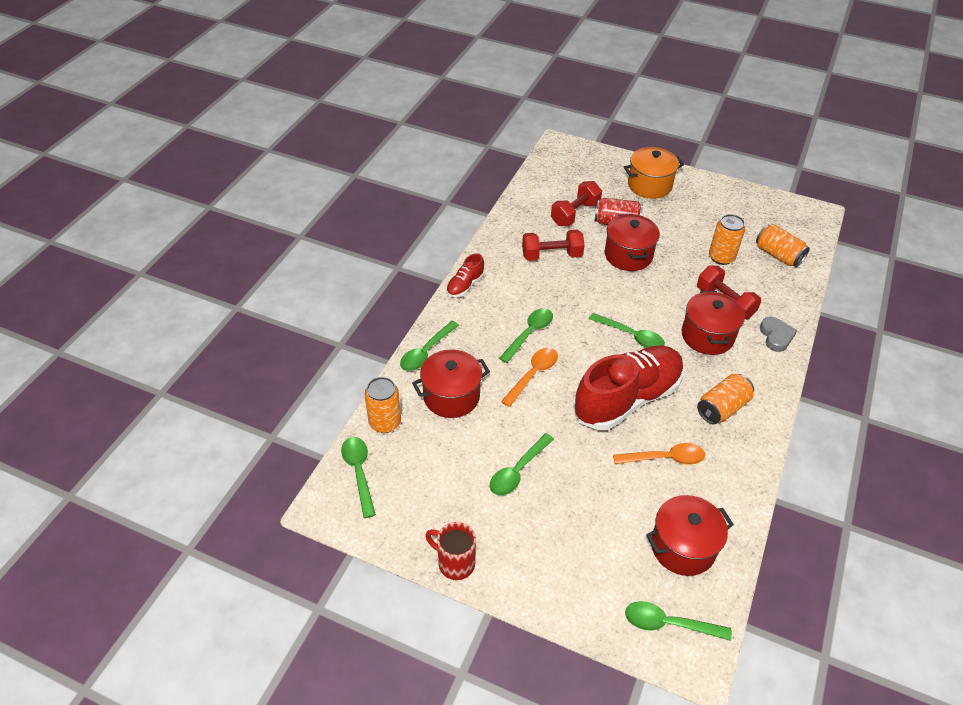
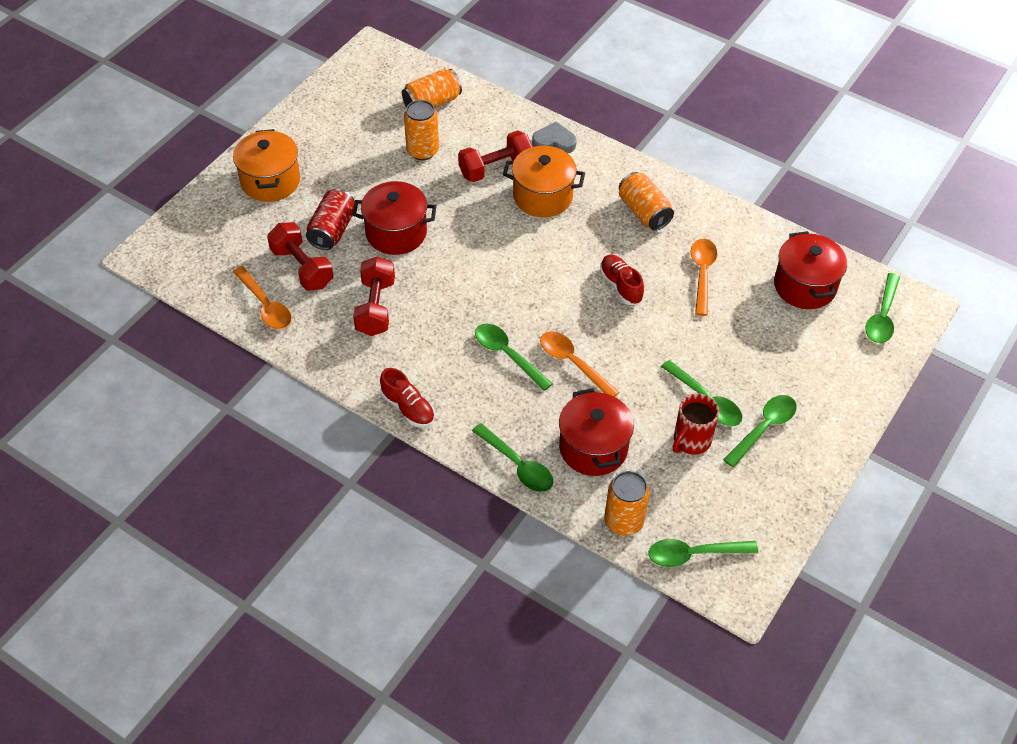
camera: 80 degrees left, 5 degrees up
(455, 563) = (815, 474): red mug -> red mug (691, 441)
(535, 202) = (265, 305): none -> orange spoon
(627, 399) = (620, 286): red shoe -> red shoe, size x0.44
(631, 336) = (529, 261): green spoon -> green spoon (763, 428)
(707, 336) = (542, 196): red pot -> orange pot

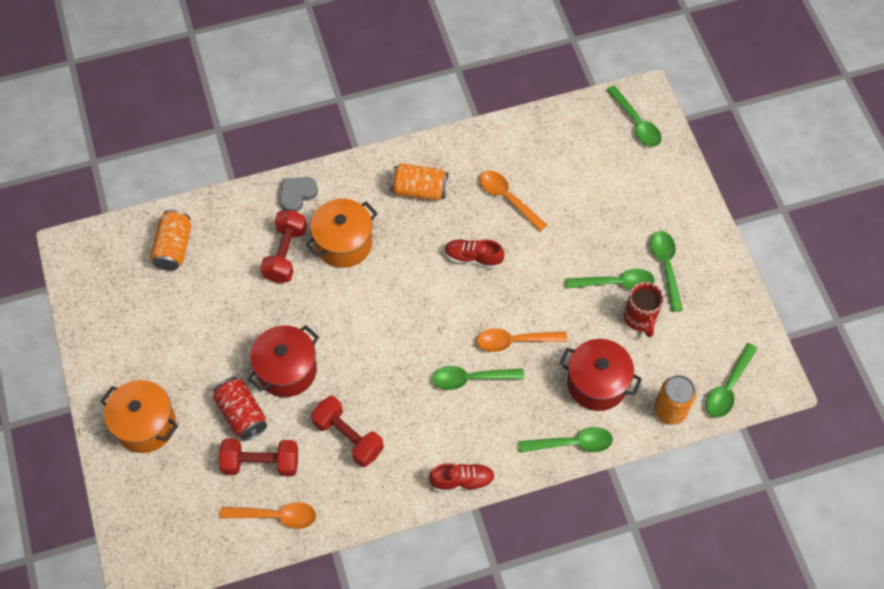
camera: 50 degrees left, 10 degrees up
(422, 151) = (219, 291): orange can -> none
(804, 286) = (572, 146): red pot -> none

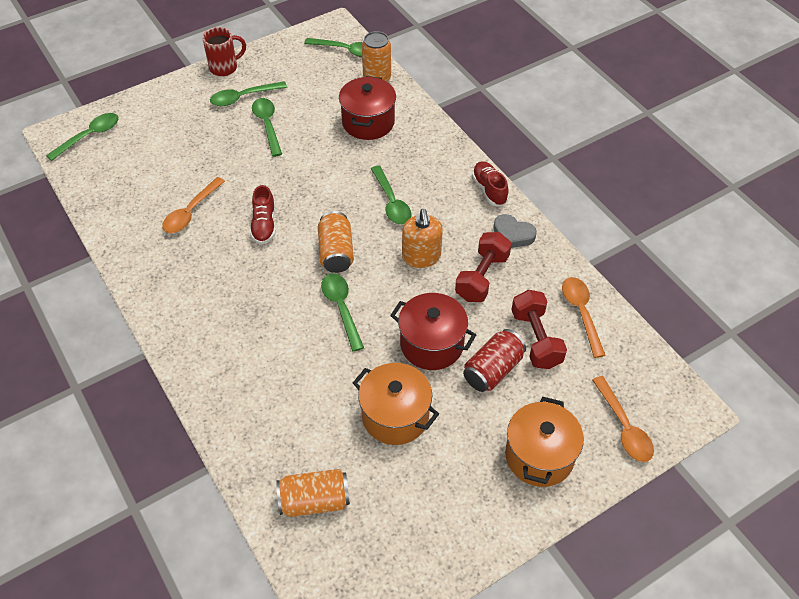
camera: 105 degrees left, 10 degrees down
(286, 254) = (296, 382): red dumbbell -> none
(297, 195) = (218, 392): grey heart -> grey heart (512, 234)
(343, 243) = (271, 333): orange pot -> orange pot (395, 416)
(391, 388) = (421, 257): none -> orange soap dispenser
(419, 190) = (192, 283): orange can -> orange can (336, 252)
(515, 341) = (344, 179): orange spoon -> orange spoon (623, 426)
(571, 443) = (428, 129): green spoon -> green spoon (341, 308)
(640, 318) = (298, 106): red mug -> red mug (224, 67)

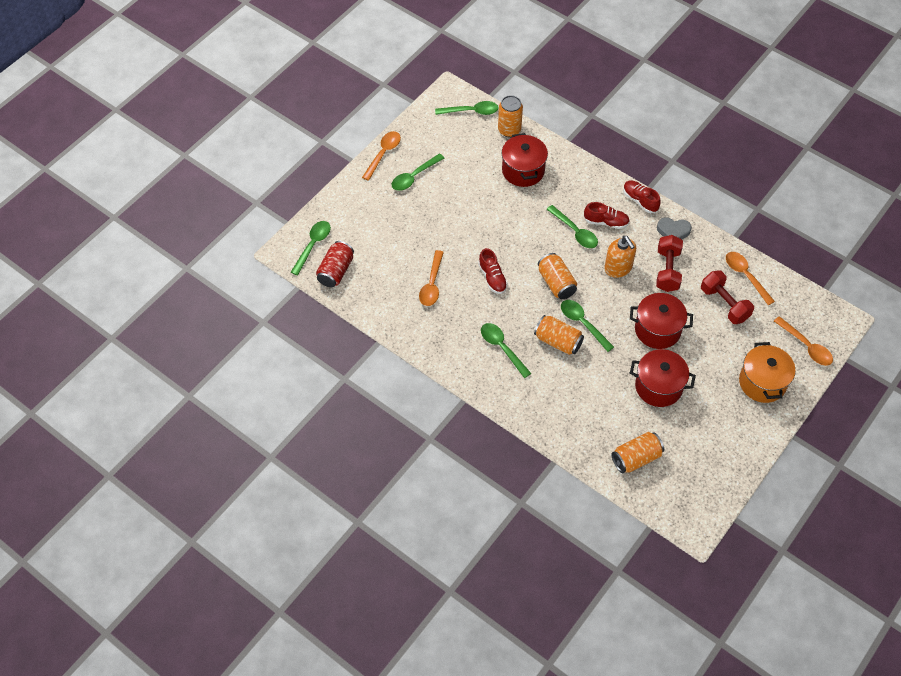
camera: 20 degrees left, 5 degrees up
(224, 67) = (383, 154): red mug -> orange spoon
(267, 125) = (447, 195): green spoon -> green spoon (502, 348)
(299, 320) = (558, 341): none -> orange can
(395, 416) = (658, 387): orange pot -> red pot
(435, 202) = (606, 222): none -> red shoe
(493, 370) = (706, 335): red can -> red can (336, 271)

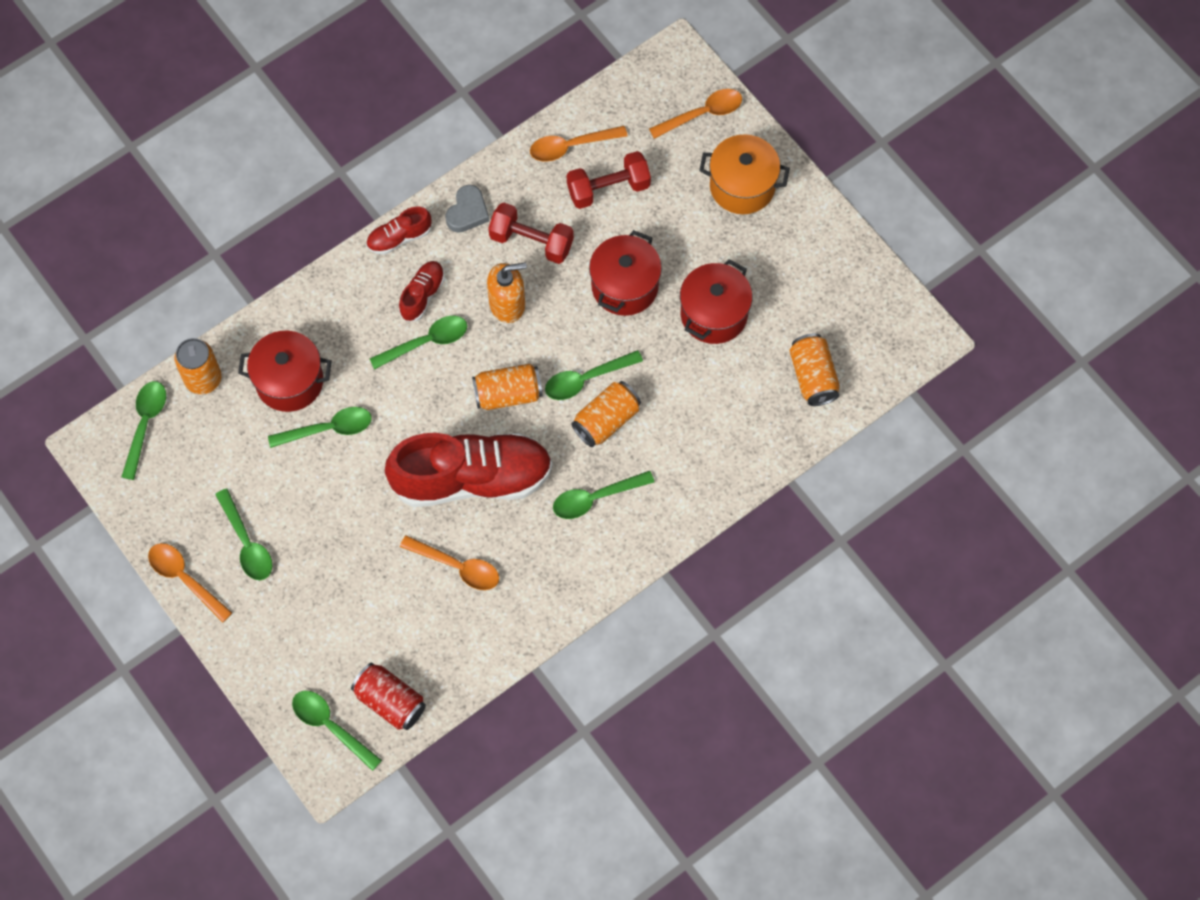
camera: 75 degrees left, 10 degrees up
(492, 278) = (472, 479): red shoe -> red shoe, size x2.25
(499, 197) = (328, 429): none -> green spoon

